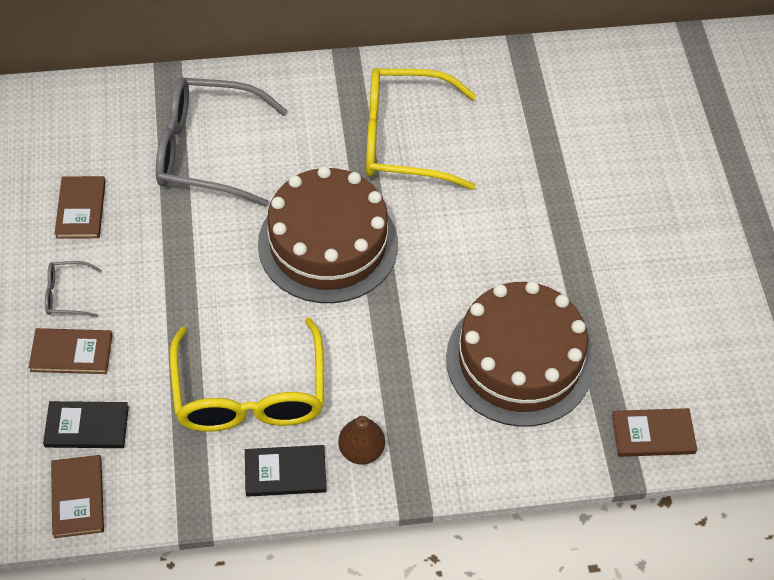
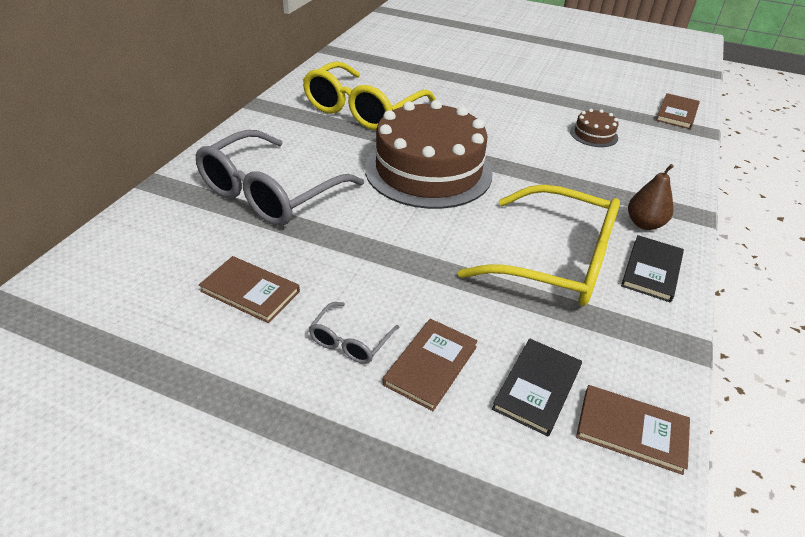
camera: 60 degrees left, 15 degrees down
(519, 361) = (593, 135): brown cake -> brown cake, size x0.41

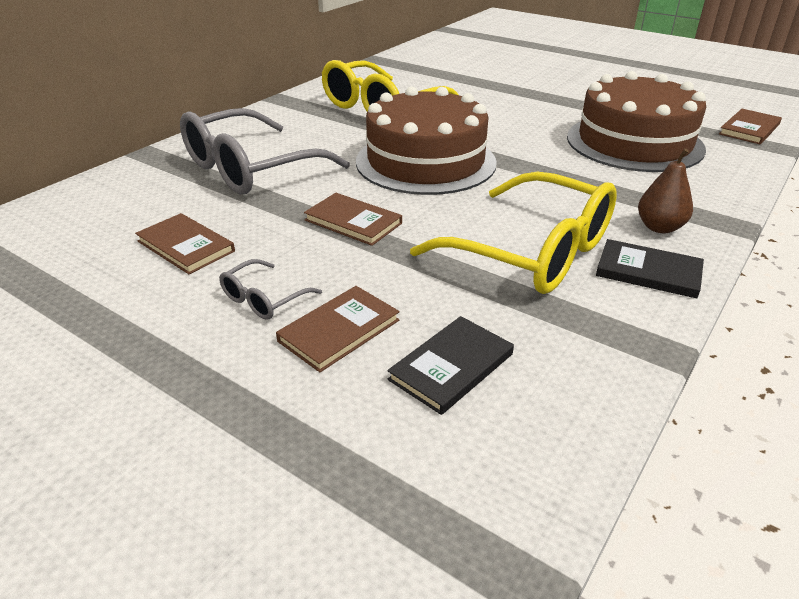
camera: 15 degrees right, 5 degrees down
(593, 135) = (634, 142): brown cake -> brown cake, size x2.42
(631, 431) = (548, 424): brown book -> brown book (353, 222)
(651, 270) = (648, 272): black book -> black book turned 75 degrees clockwise

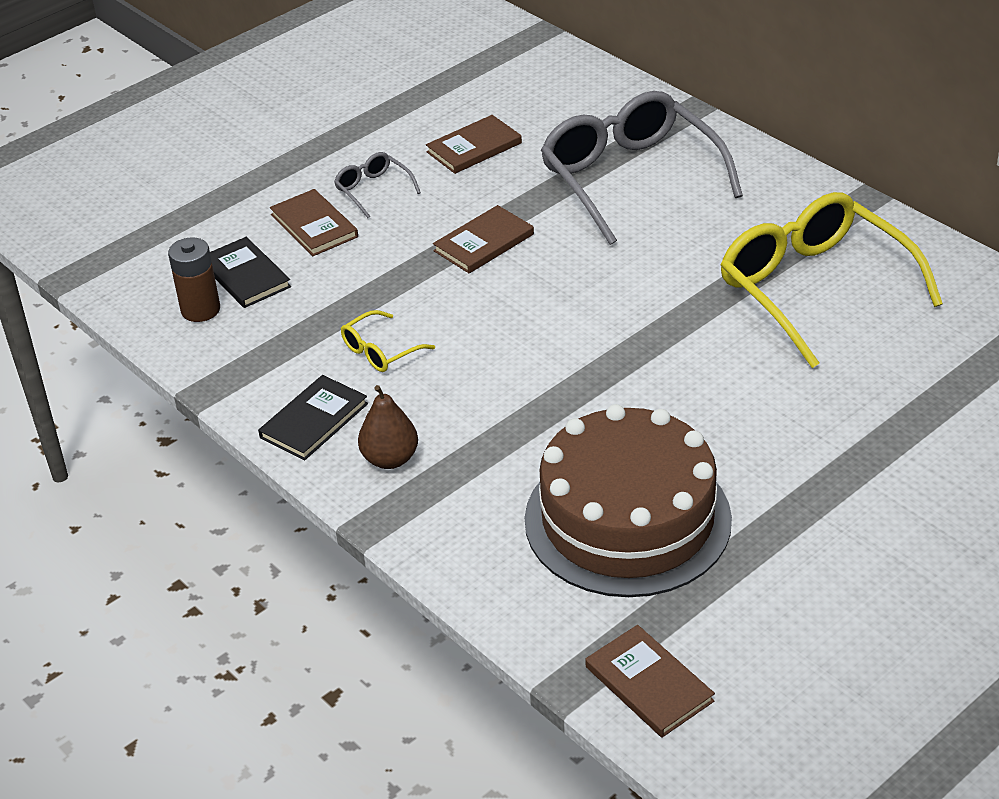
camera: 105 degrees right, 5 degrees up
(425, 161) = (615, 308): brown cake -> none
(532, 391) = (200, 310): none -> brown battery
(533, 252) = (380, 351): yellow glasses -> yellow glasses, size x0.43

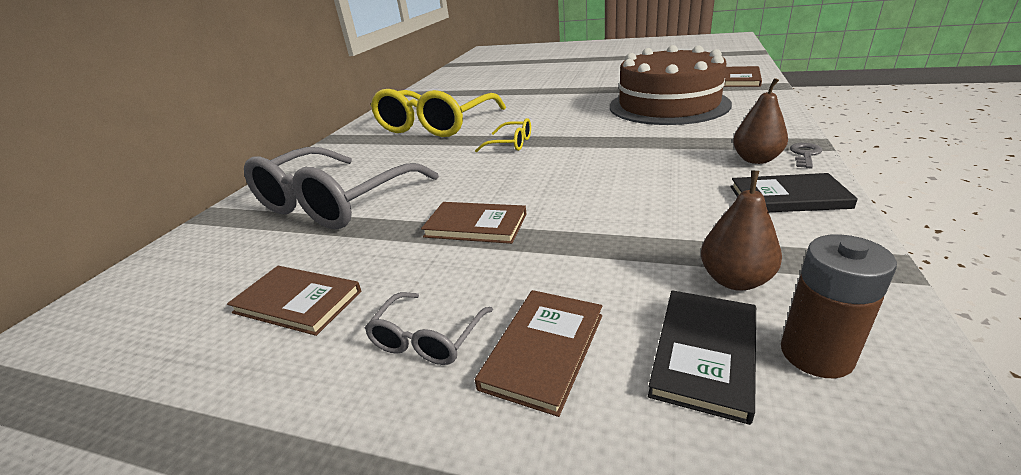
camera: 120 degrees left, 10 degrees down
(274, 322) = (735, 280): none -> brown pear
(357, 497) = (805, 154): none -> grey key
(380, 351) = (672, 208): yellow glasses -> yellow glasses (511, 144)

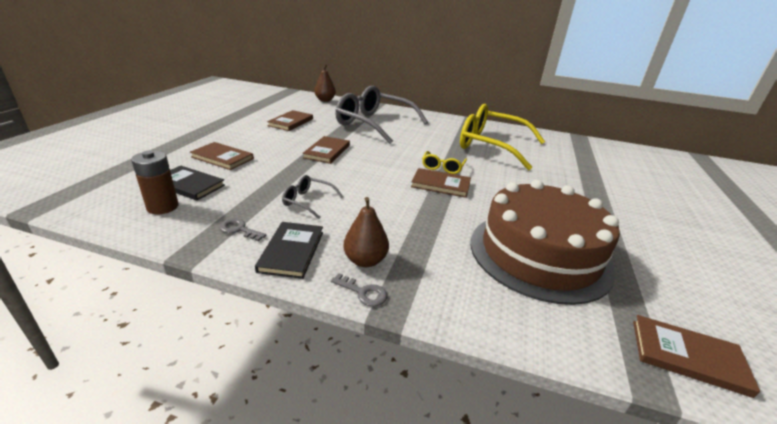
camera: 85 degrees right, 0 degrees up
(427, 339) = (248, 141): grey glasses -> grey glasses (307, 201)
(561, 142) = (440, 185): none -> brown book
(735, 280) = (224, 204): brown pear -> brown pear (325, 100)
(788, 244) = (239, 229): none -> grey key

